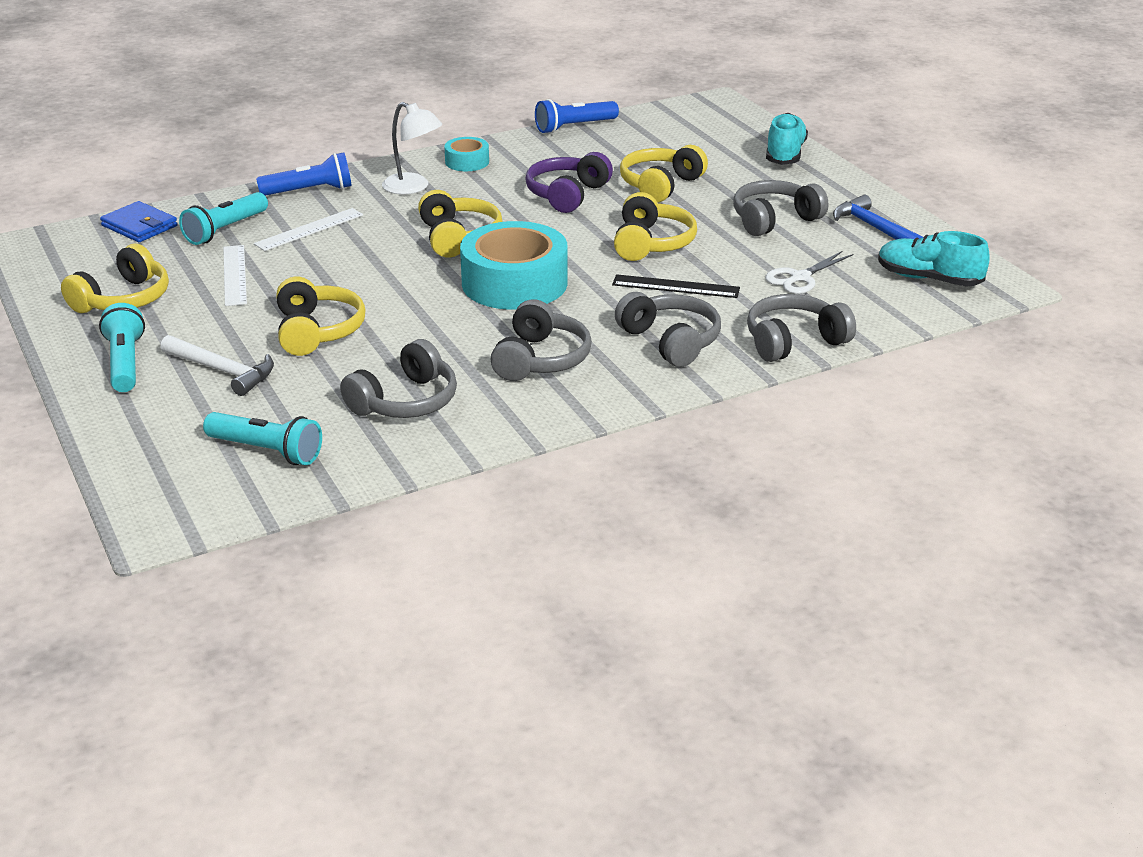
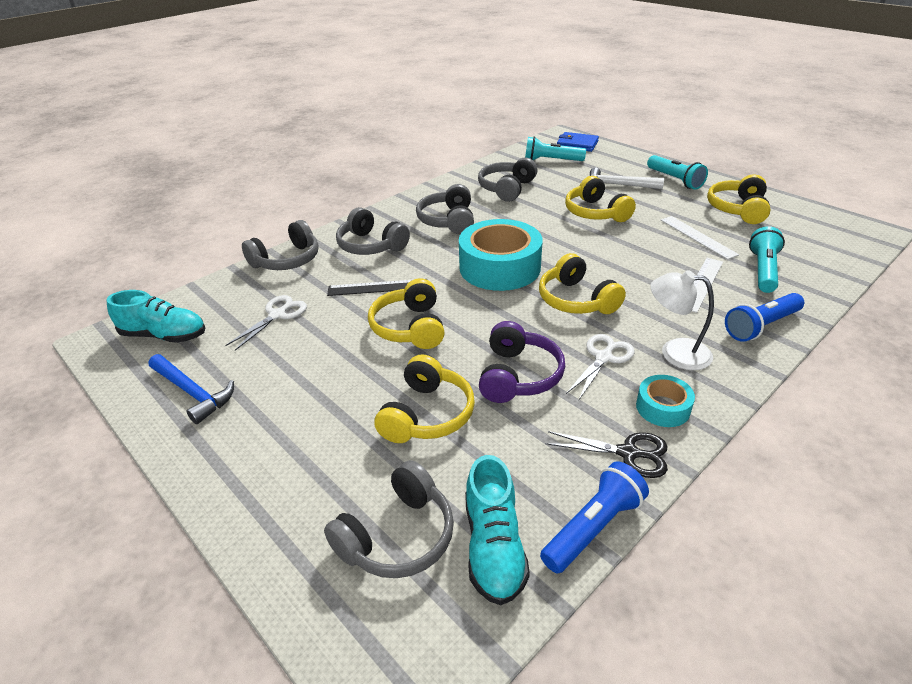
camera: 165 degrees right, 5 degrees up
(139, 226) = (830, 261): blue wallet -> blue wallet (577, 144)
(480, 194) = (603, 357): none -> white scissors
(519, 147) = (628, 453): none -> black scissors
(774, 220) = (297, 383): grey headphones -> grey headphones (397, 536)
(785, 154) = (277, 526): turquoise shoe -> turquoise shoe (494, 546)

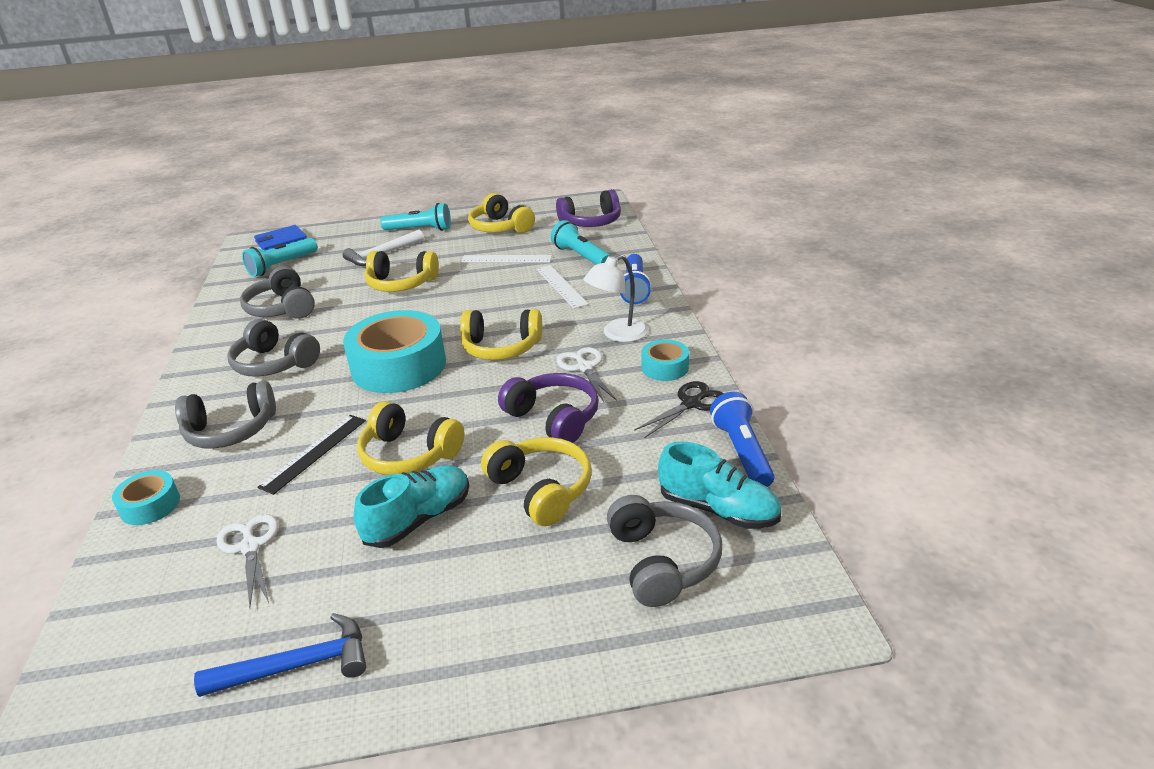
camera: 55 degrees left, 5 degrees down
(164, 335) = (139, 670): turquoise shoe -> turquoise shoe (419, 519)
(287, 260) = (150, 505): grey headphones -> turquoise tape
(827, 246) = (591, 222): none -> purple headphones

